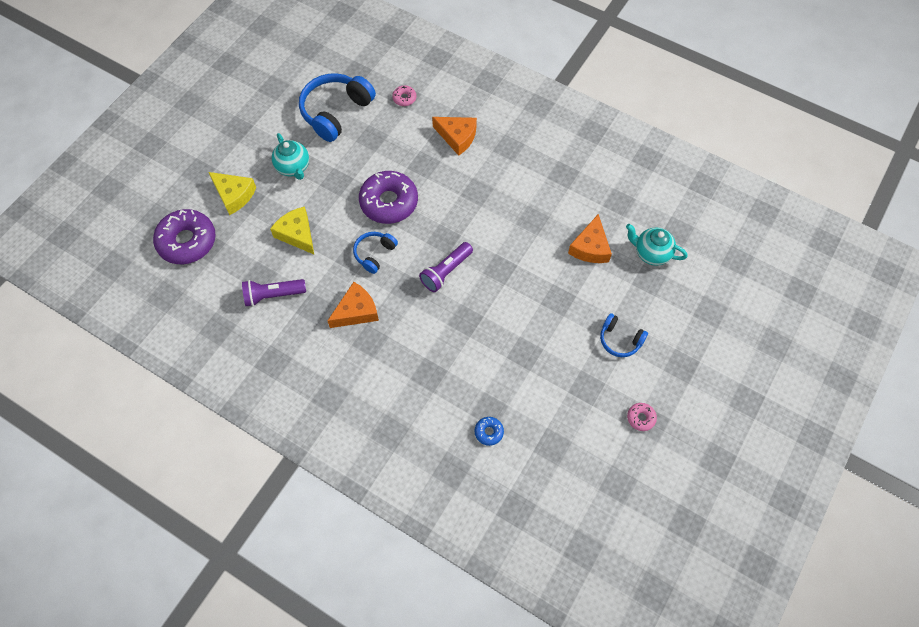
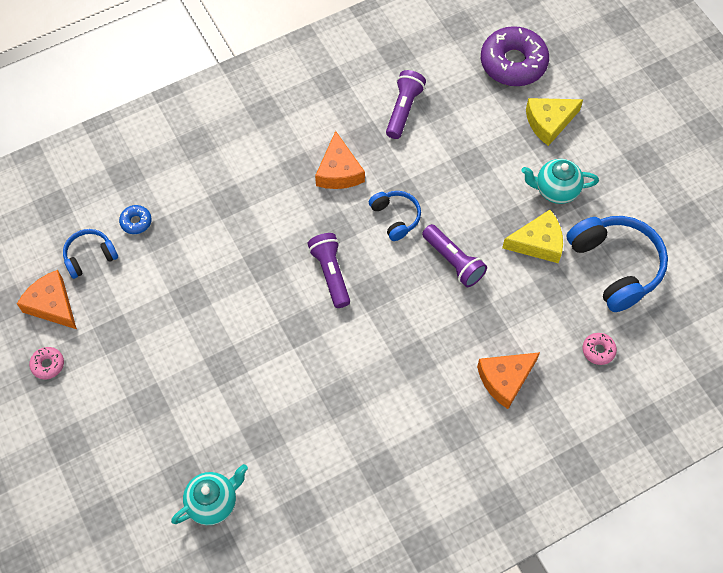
camera: 120 degrees right, 0 degrees up
(297, 234) = (464, 158): yellow cheese -> yellow cheese (538, 243)
(389, 202) = (453, 261): purple donut -> purple flashlight
(590, 247) = (265, 439): orange cheese -> orange cheese (52, 305)
(620, 340) = (139, 398): blue headphones -> blue headphones (90, 256)

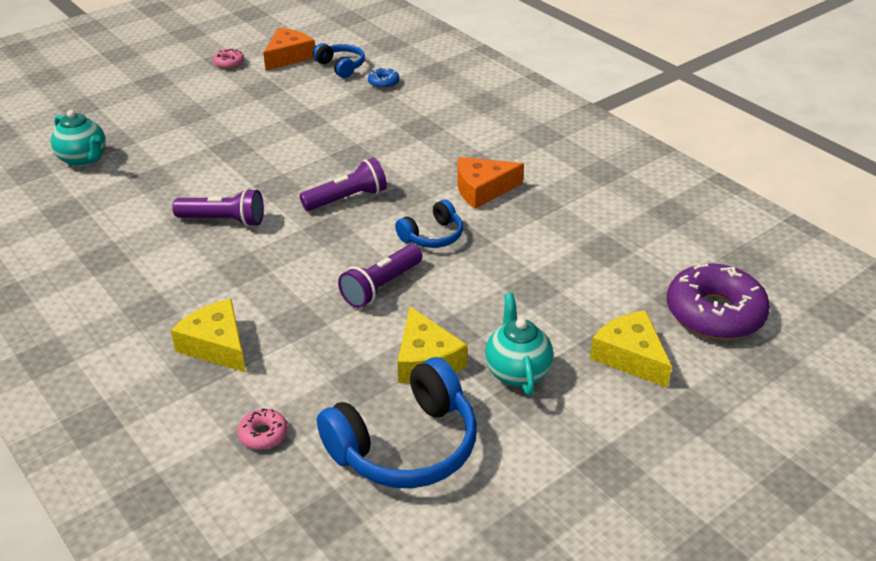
camera: 80 degrees right, 25 degrees down
(403, 109) = (589, 227): purple flashlight -> purple flashlight (224, 220)
(505, 380) = (216, 345): orange cheese -> yellow cheese

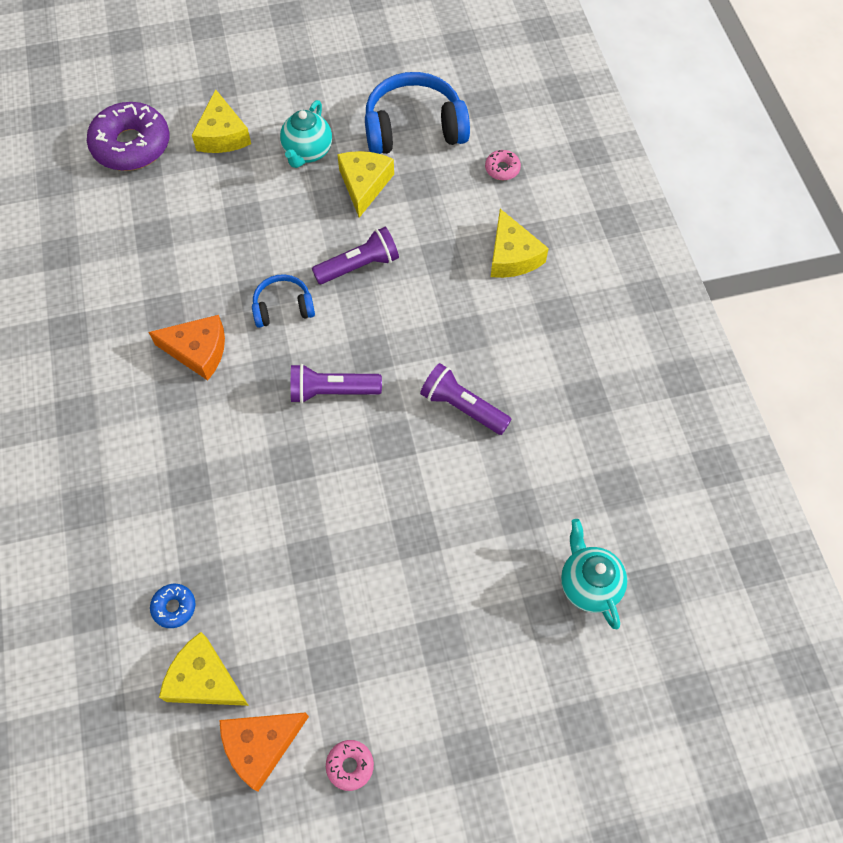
camera: 155 degrees left, 25 degrees up
(341, 66) = (204, 679): blue headphones -> yellow cheese

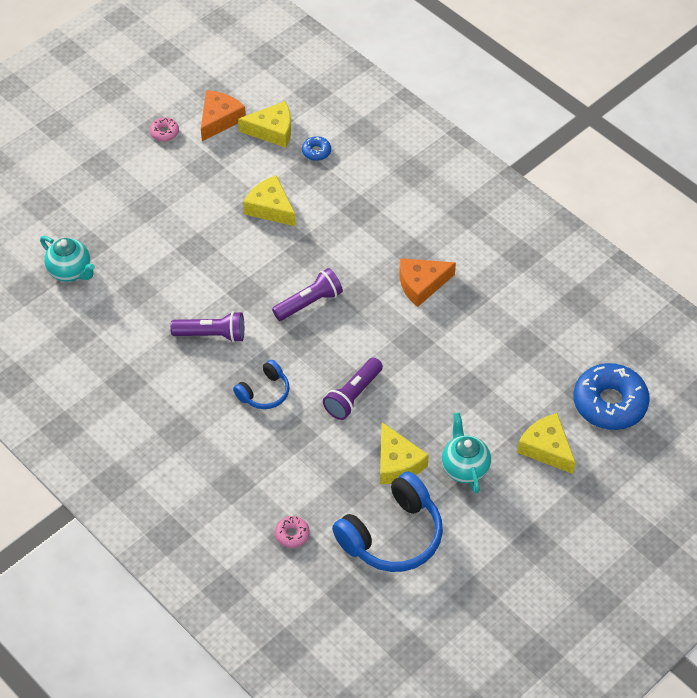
camera: 150 degrees right, 10 degrees down
(132, 145) = (609, 403): purple donut -> blue donut
(283, 307) = (386, 340): blue headphones -> blue headphones (264, 392)
(512, 256) = (239, 461): yellow cheese -> yellow cheese (270, 208)

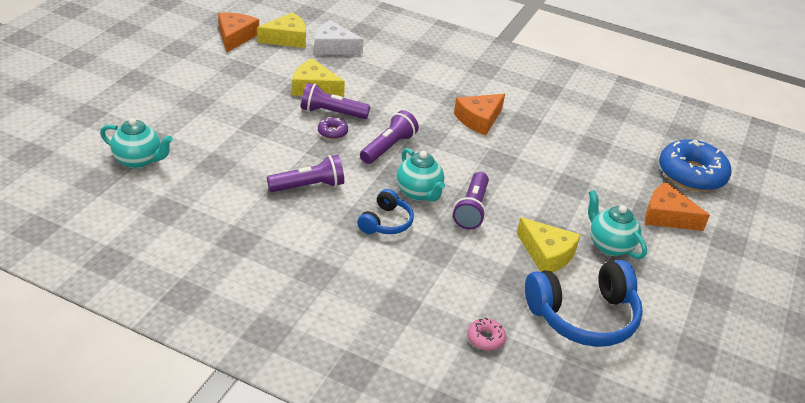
camera: 25 degrees left, 15 degrees down
(164, 132) = (188, 51): pink donut -> none
(263, 272) = (332, 132): none -> purple donut
(273, 246) = (331, 113): none -> purple flashlight
(312, 365) = (419, 193): none -> turquoise teapot
(316, 151) = (333, 47): blue donut -> white cheese
(392, 535) = (583, 316): blue headphones -> blue headphones turned 45 degrees clockwise
(546, 448) = (667, 216): yellow cheese -> orange cheese

